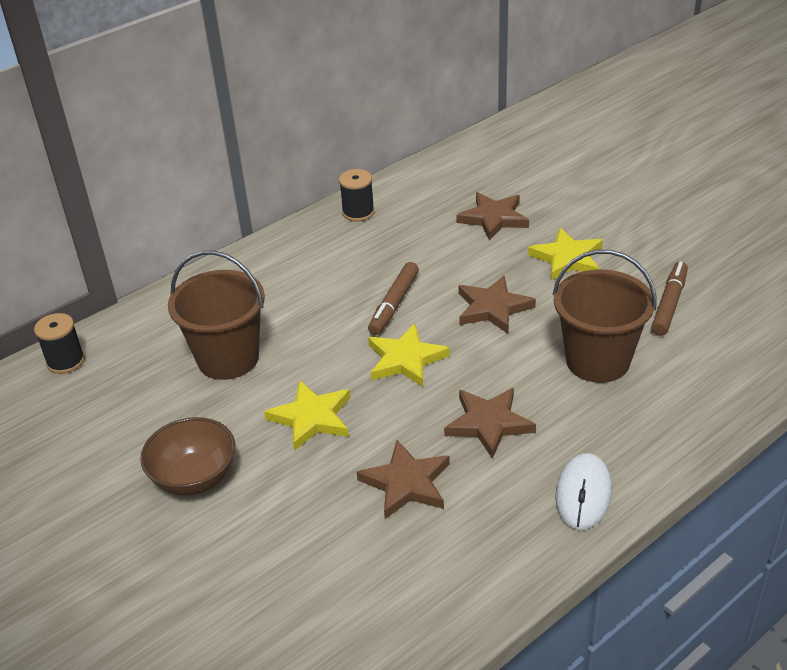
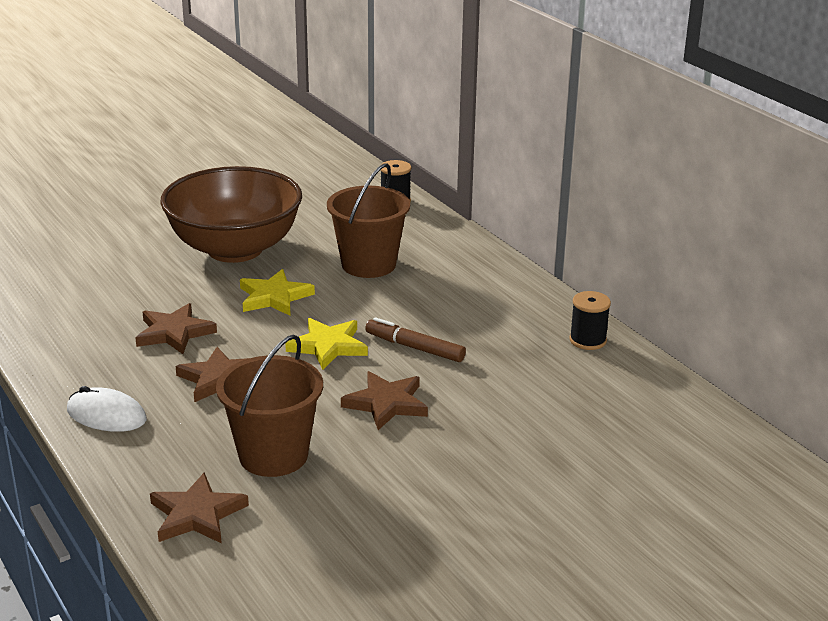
camera: 95 degrees right, 10 degrees down
(195, 478) = (235, 249): brown bowl -> brown bowl, size x1.93
(494, 218) = (557, 427): brown star -> brown star (197, 514)
(567, 258) = (460, 467): yellow star -> none
(669, 304) = (346, 526): brown marker -> none

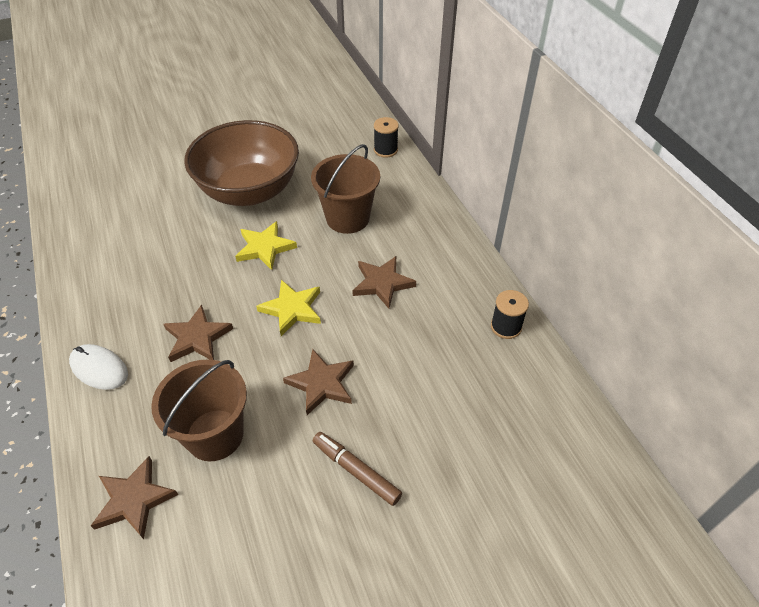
camera: 10 degrees right, 20 degrees up
(174, 333) = (177, 279): brown star -> brown star (382, 283)
(414, 347) = (361, 318): brown marker -> brown marker (356, 471)

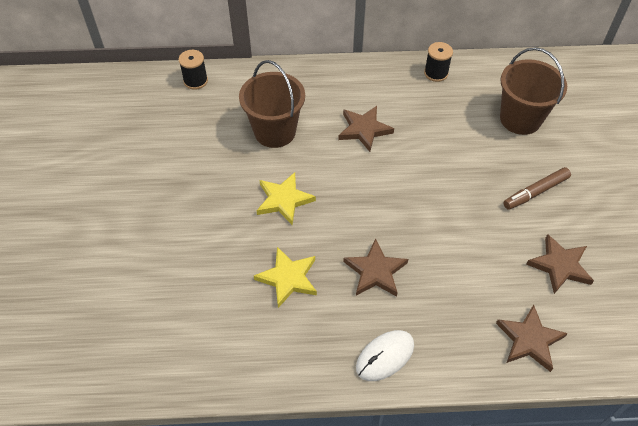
camera: 70 degrees left, 5 degrees up
(215, 435) = (482, 274): brown bucket -> brown bucket (520, 119)
(249, 191) = (195, 196): brown bowl -> none
(292, 309) = (368, 196): yellow star -> yellow star (288, 278)
(322, 383) = (453, 194): brown star -> brown star (560, 266)

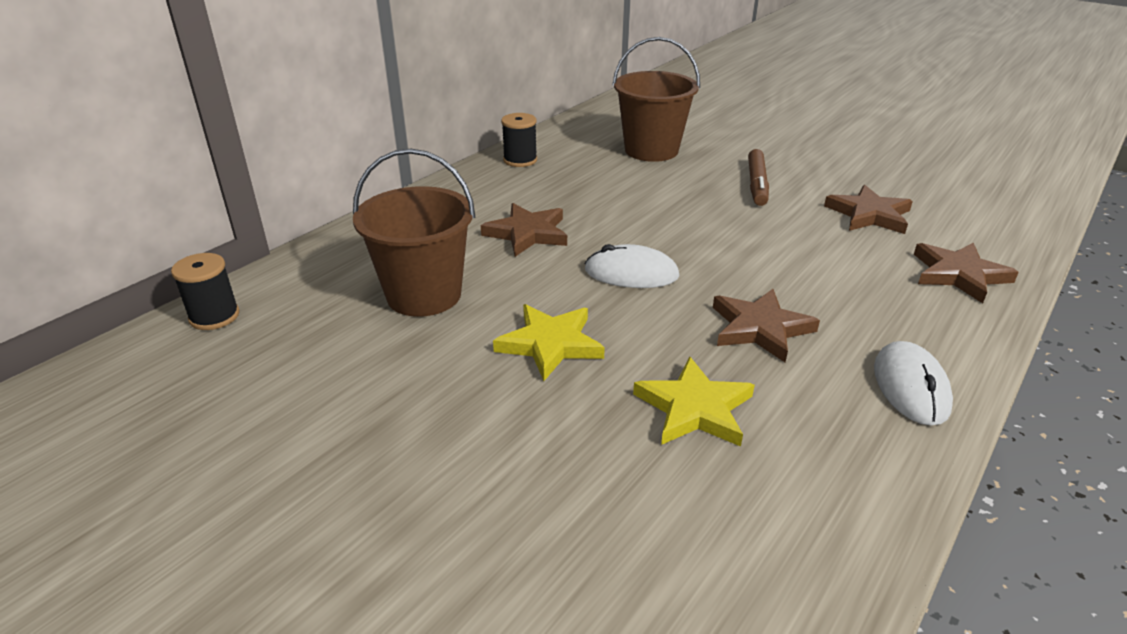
camera: 50 degrees left, 20 degrees down
(371, 193) = (631, 273): none -> white mouse

